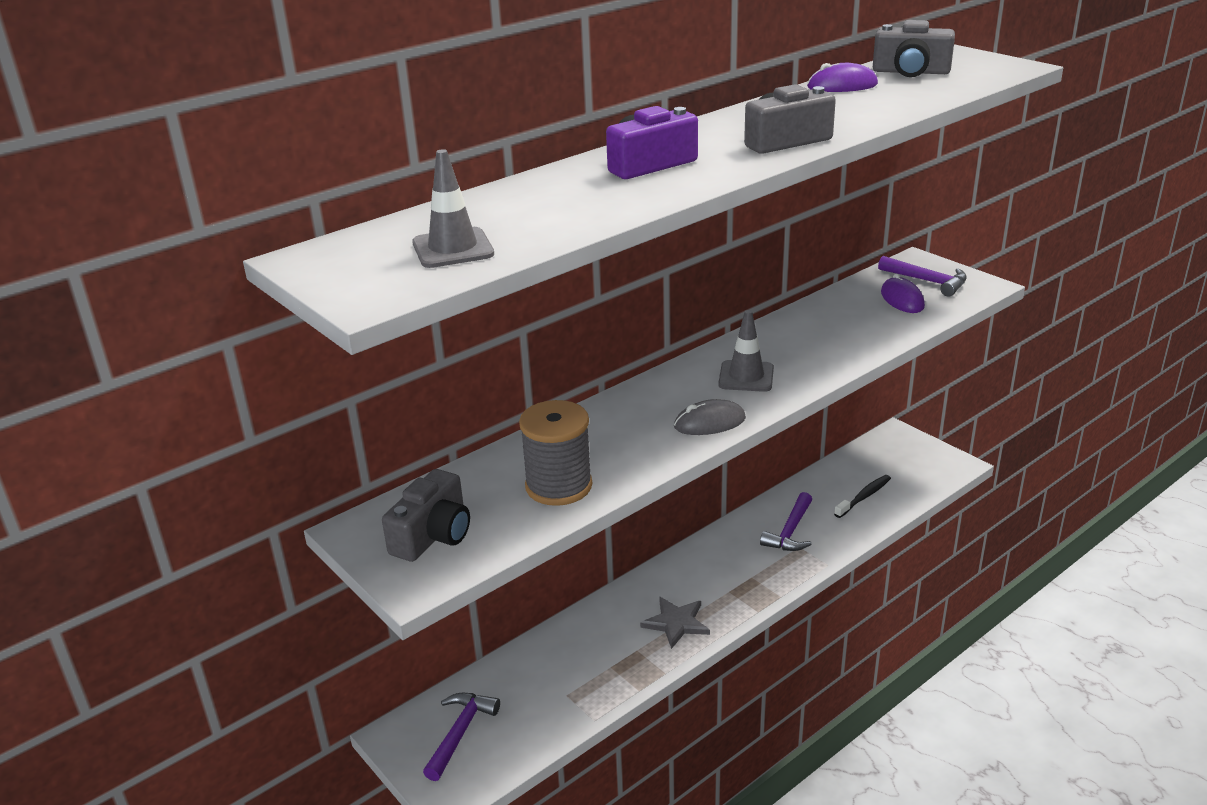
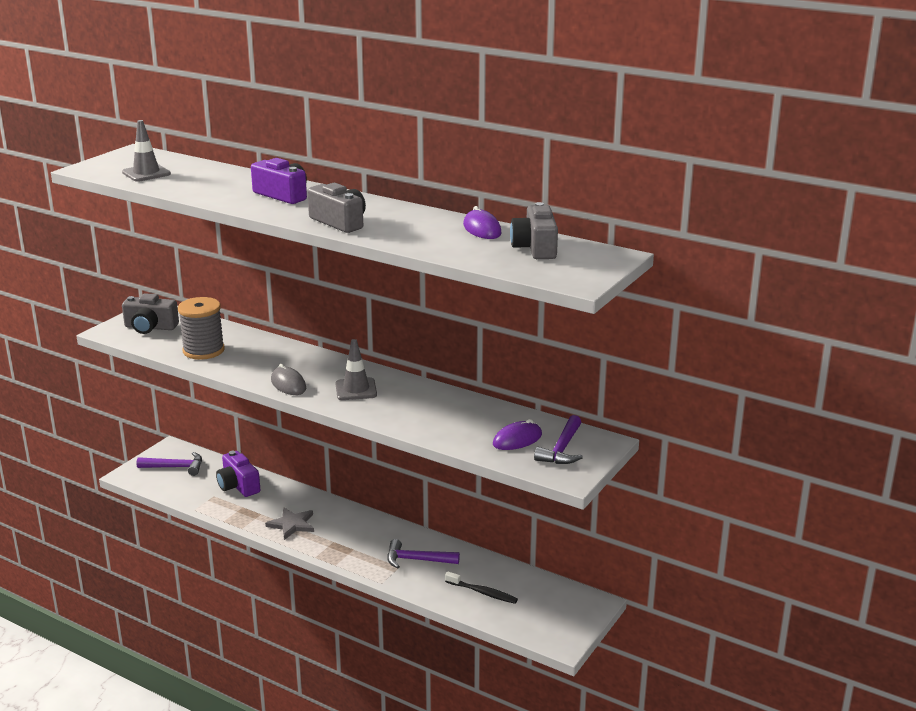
camera: 70 degrees right, 5 degrees down
(552, 665) = (238, 485): none -> purple camera

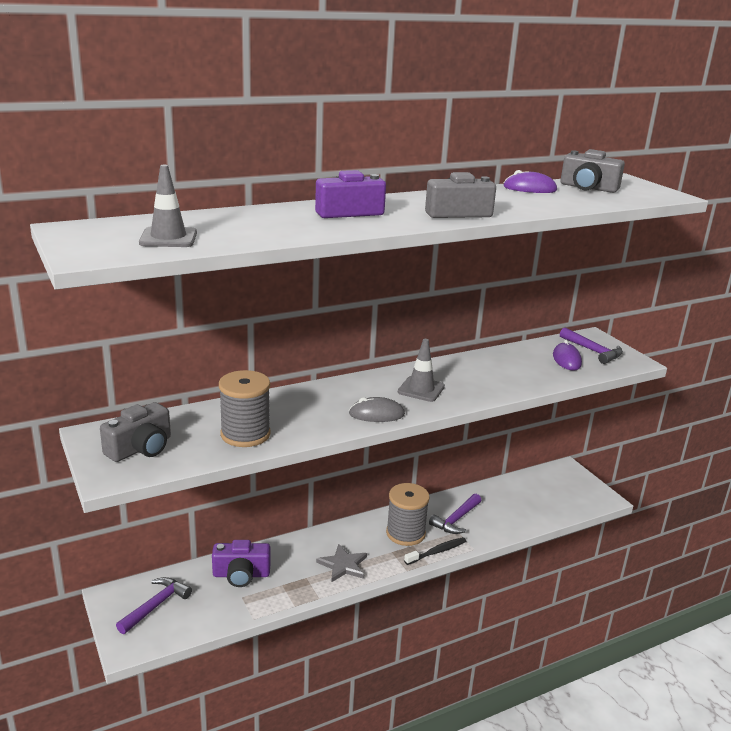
camera: 60 degrees left, 0 degrees up
(367, 540) = (405, 533): none -> grey spool
(482, 592) = (523, 507): black toothbrush -> black toothbrush (437, 552)

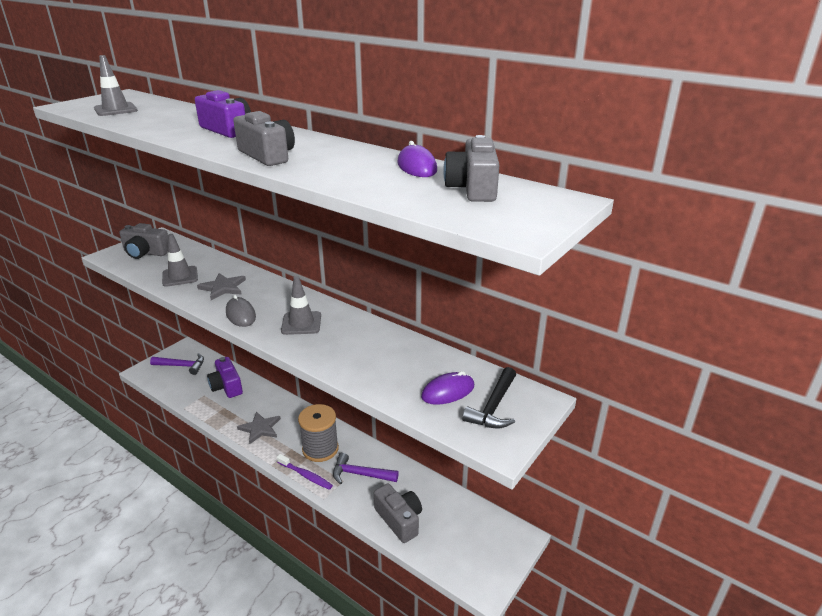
camera: 65 degrees right, 5 degrees up
(245, 434) = (180, 276): grey spool -> grey traffic cone
(305, 414) = (223, 288): none -> grey star
(437, 552) = (306, 475): black toothbrush -> purple toothbrush
(522, 515) = (399, 520): none -> grey camera
(593, 351) = (493, 407): purple hammer -> black hammer

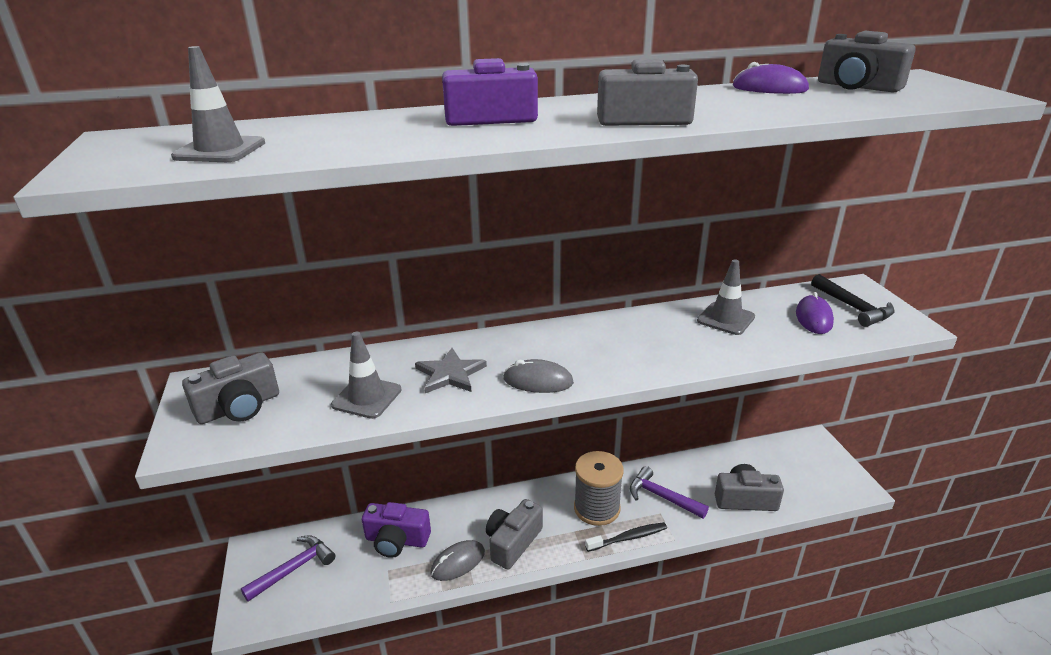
camera: 50 degrees left, 0 degrees up
(228, 416) = (458, 562): none -> grey mouse
(260, 428) = (513, 542): grey star -> grey camera
(301, 323) = (607, 349): grey traffic cone -> grey traffic cone (725, 319)
(306, 475) = (628, 538): purple toothbrush -> black toothbrush
(360, 474) = (661, 497): purple hammer -> purple hammer turned 75 degrees clockwise

